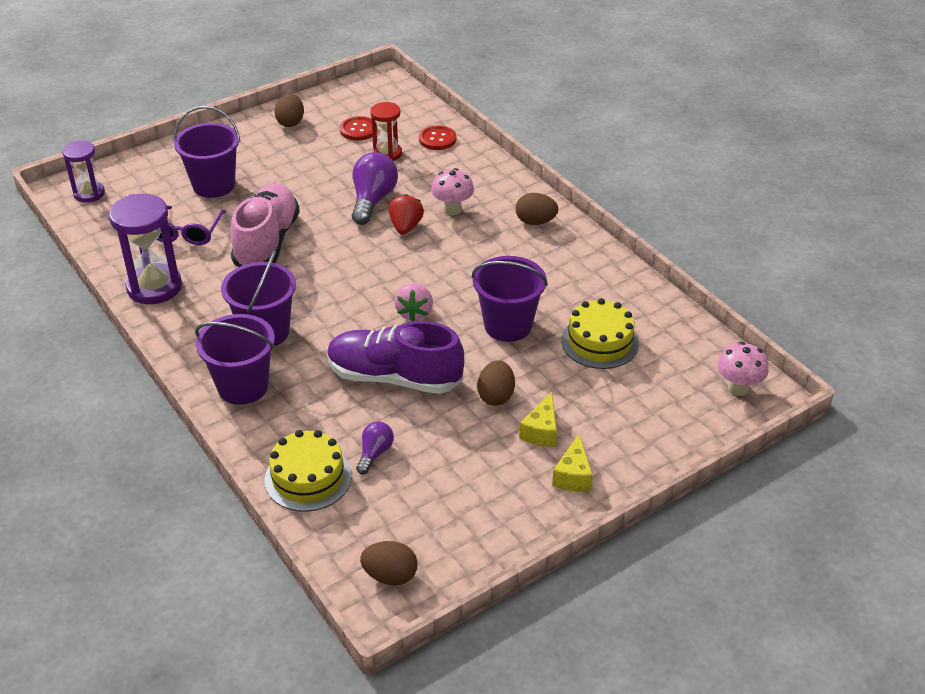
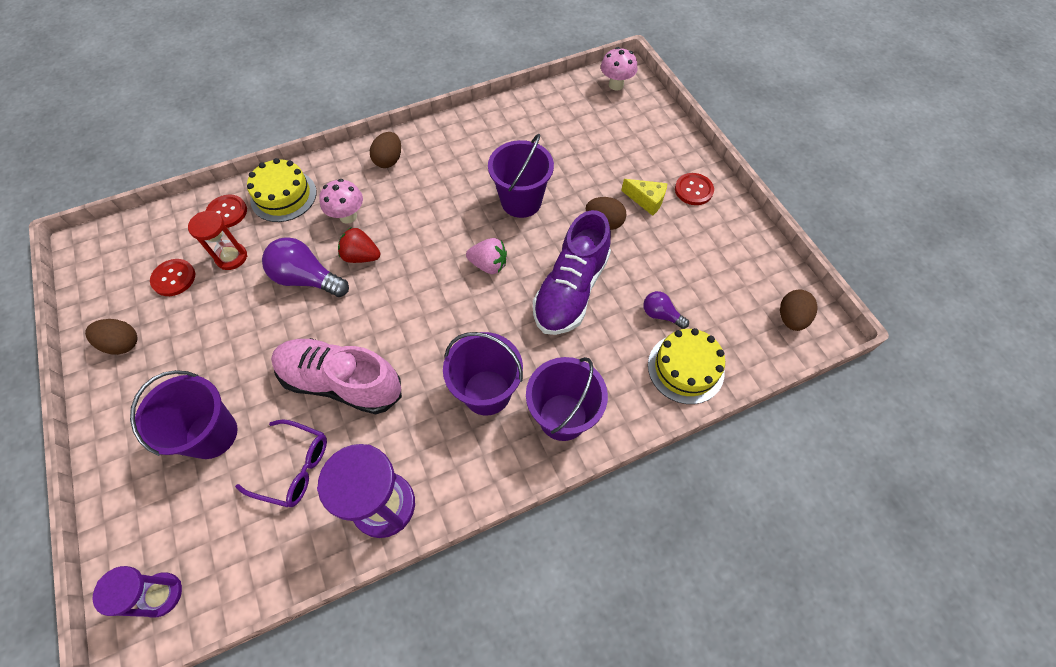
camera: 80 degrees left, 20 degrees up
(573, 475) = (693, 190): yellow cheese -> red button
(600, 342) = (553, 148): yellow cake -> yellow cake (283, 196)

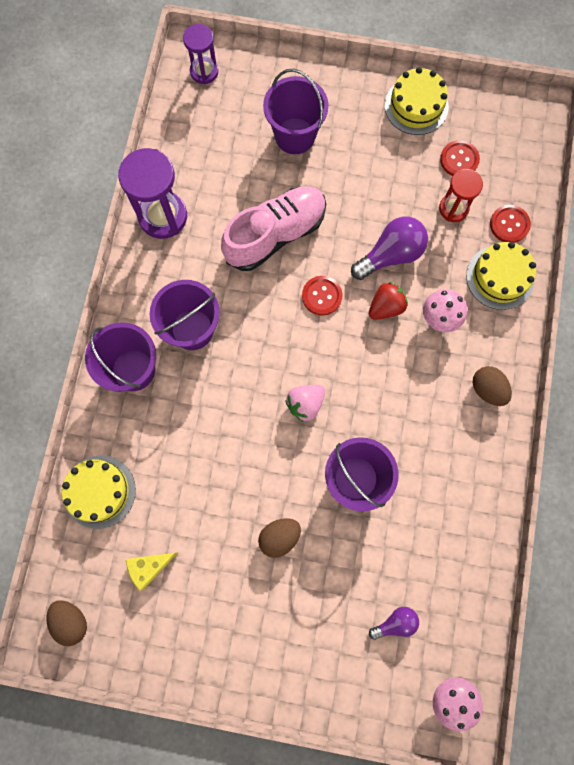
camera: 125 degrees right, 15 degrees up
(122, 344) = (416, 106): brown egg -> yellow cake
(295, 467) = (231, 175): purple glasses -> none
(571, 290) = (232, 454): purple shoe -> none
(646, 200) = (276, 598): yellow cheese -> yellow cheese (149, 567)
(661, 315) = (156, 511): purple light bulb -> purple light bulb (395, 622)
(693, 190) = (256, 656): red button -> red button (322, 296)

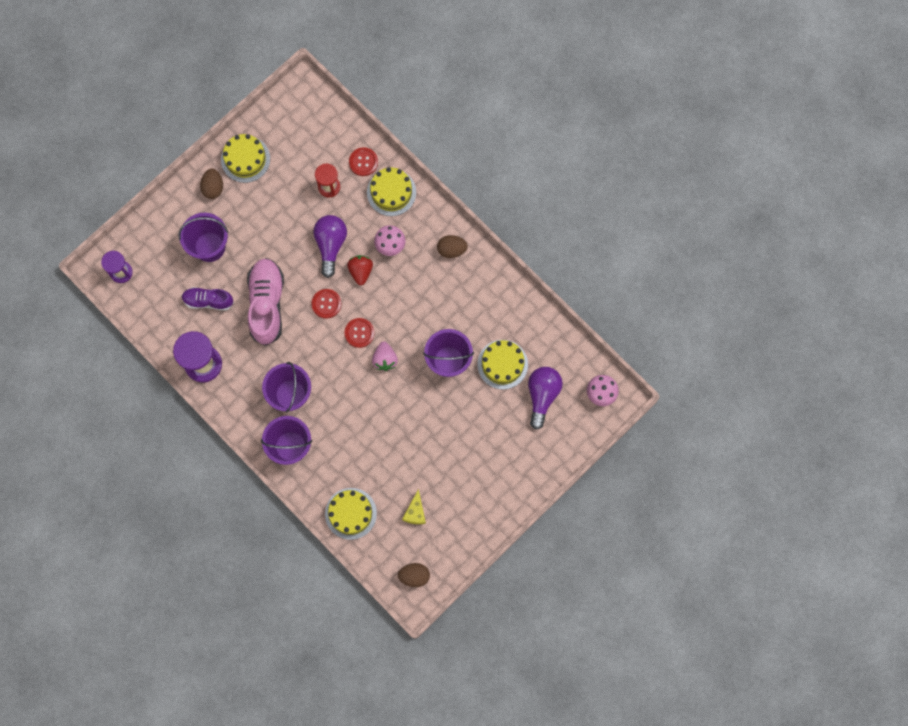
camera: 55 degrees left, 0 degrees up
(235, 174) = (208, 301): none -> purple shoe
(279, 537) = (451, 427): brown egg -> brown egg (213, 187)
(395, 622) = (542, 395): purple light bulb -> purple light bulb, size x1.79
(398, 545) = (502, 364): none -> yellow cake
(459, 160) = (300, 160): red button -> red button (359, 333)

